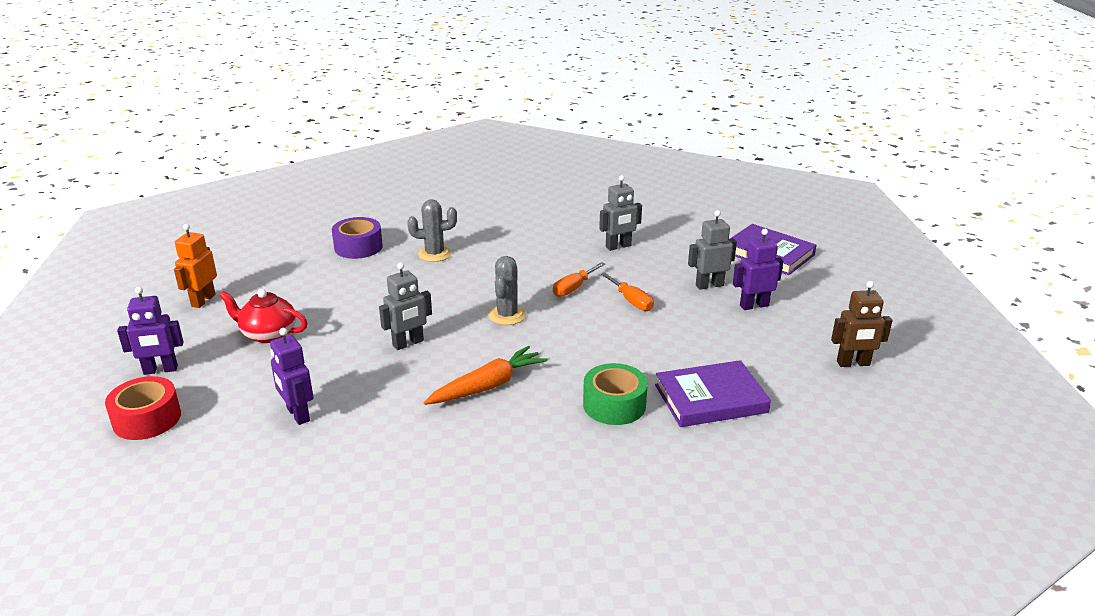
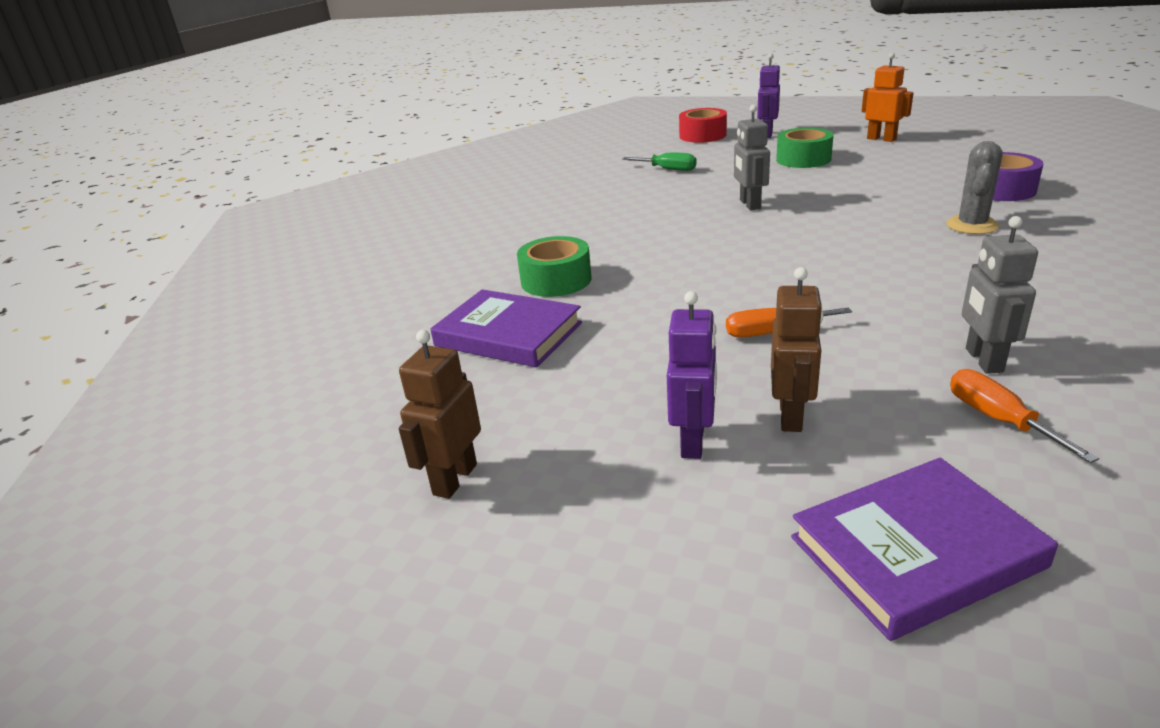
camera: 120 degrees right, 0 degrees up
(268, 334) = (803, 159): red teapot -> green tape
(298, 414) = (668, 169): purple robot -> green screwdriver
(488, 386) = (645, 230): orange carrot -> none
(507, 315) = (779, 251): grey cactus -> none
(574, 288) = (833, 298): orange screwdriver -> orange screwdriver (998, 420)
(709, 285) = (791, 416): grey robot -> brown robot
(710, 398) = (508, 334): purple book -> purple book turned 75 degrees counterclockwise

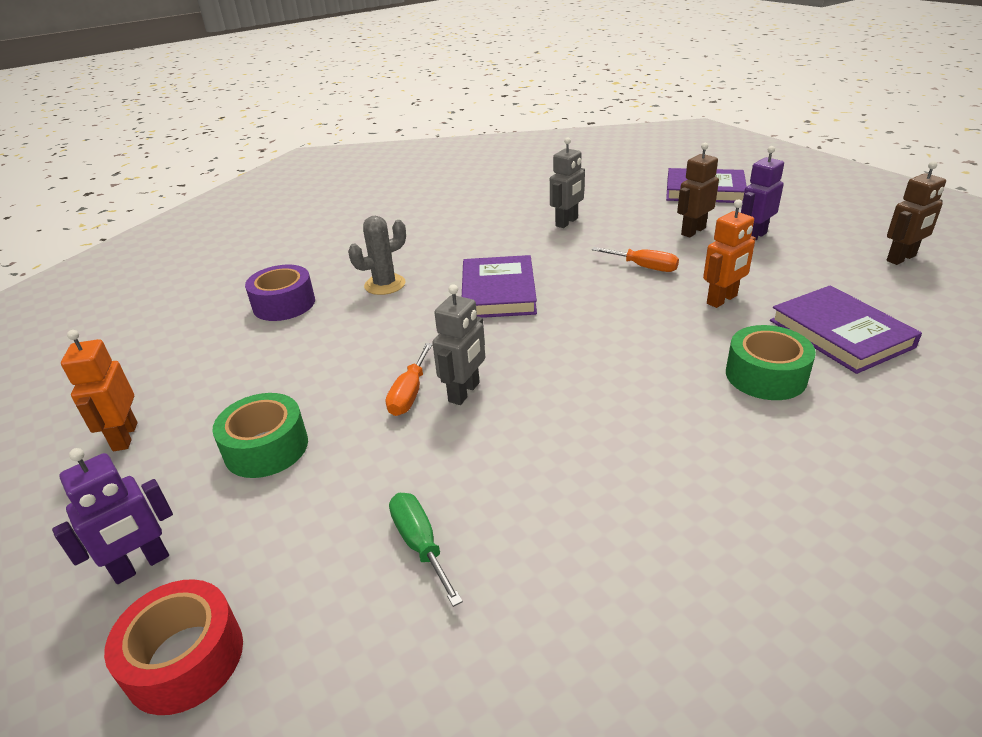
camera: 145 degrees left, 5 degrees up
(645, 327) = (722, 300): none -> orange robot
(863, 256) = (498, 292): none -> purple book
(998, 420) = (607, 206): orange screwdriver -> orange screwdriver (409, 394)

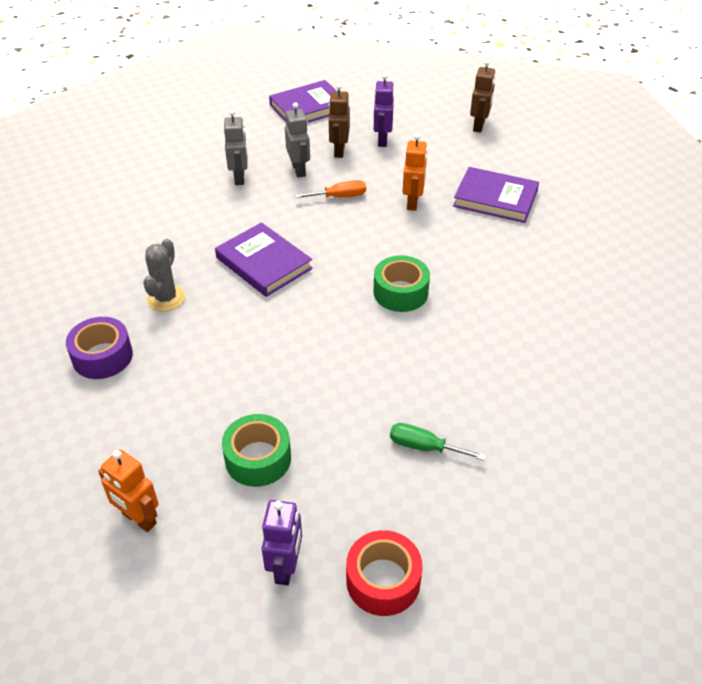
camera: 45 degrees left, 10 degrees up
(409, 394) = (302, 369): orange screwdriver -> none
(464, 392) = (335, 348): grey robot -> grey robot (299, 170)
(765, 375) = (485, 246): green tape -> green tape (400, 292)

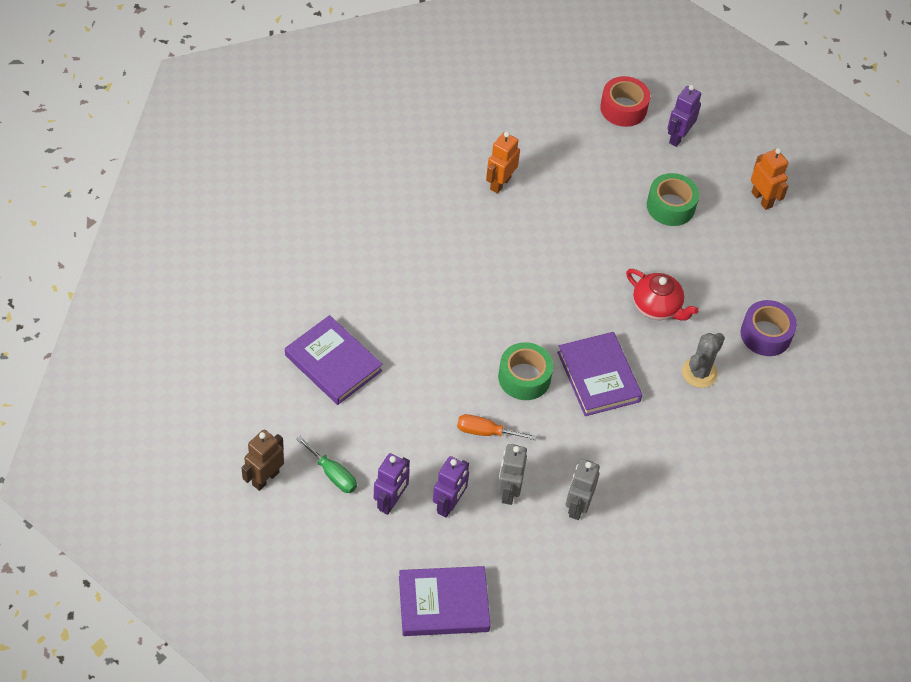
camera: 160 degrees left, 10 degrees up
(231, 341) = (657, 307): none -> red teapot
(339, 151) = (449, 504): brown robot -> purple robot
(400, 292) = (493, 295): green tape -> green tape (524, 377)
(413, 202) = (417, 392): orange robot -> orange robot (500, 183)
(424, 447) = (553, 169): green screwdriver -> green screwdriver (333, 474)

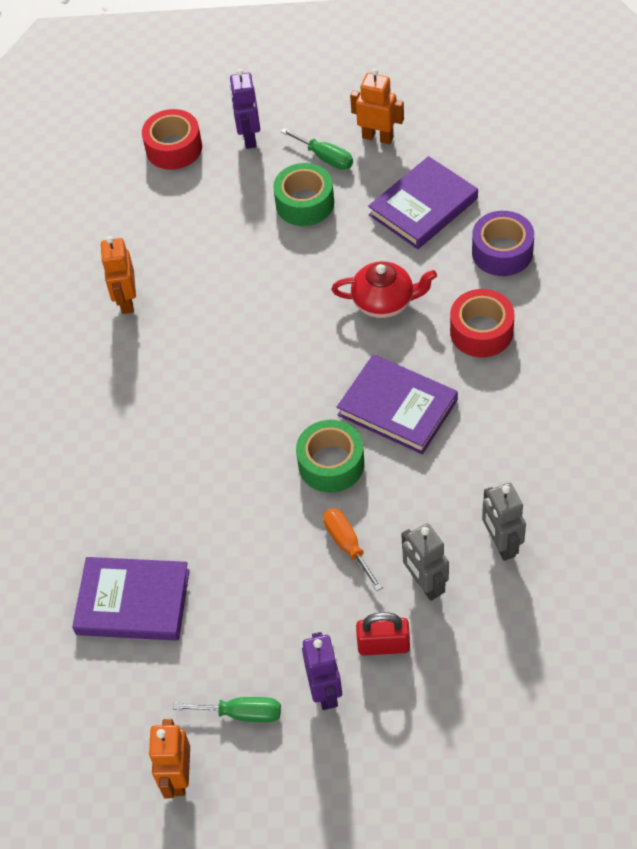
camera: 30 degrees left, 0 degrees up
(265, 478) = (178, 777): brown robot -> orange robot
(443, 603) = (476, 747): purple book -> purple book (423, 207)
(449, 504) = (383, 645): purple robot -> red padlock
(486, 432) = (347, 545): orange screwdriver -> orange screwdriver turned 90 degrees clockwise
(699, 373) = (481, 331): grey cactus -> red tape
(714, 187) = (325, 158): none -> green screwdriver

